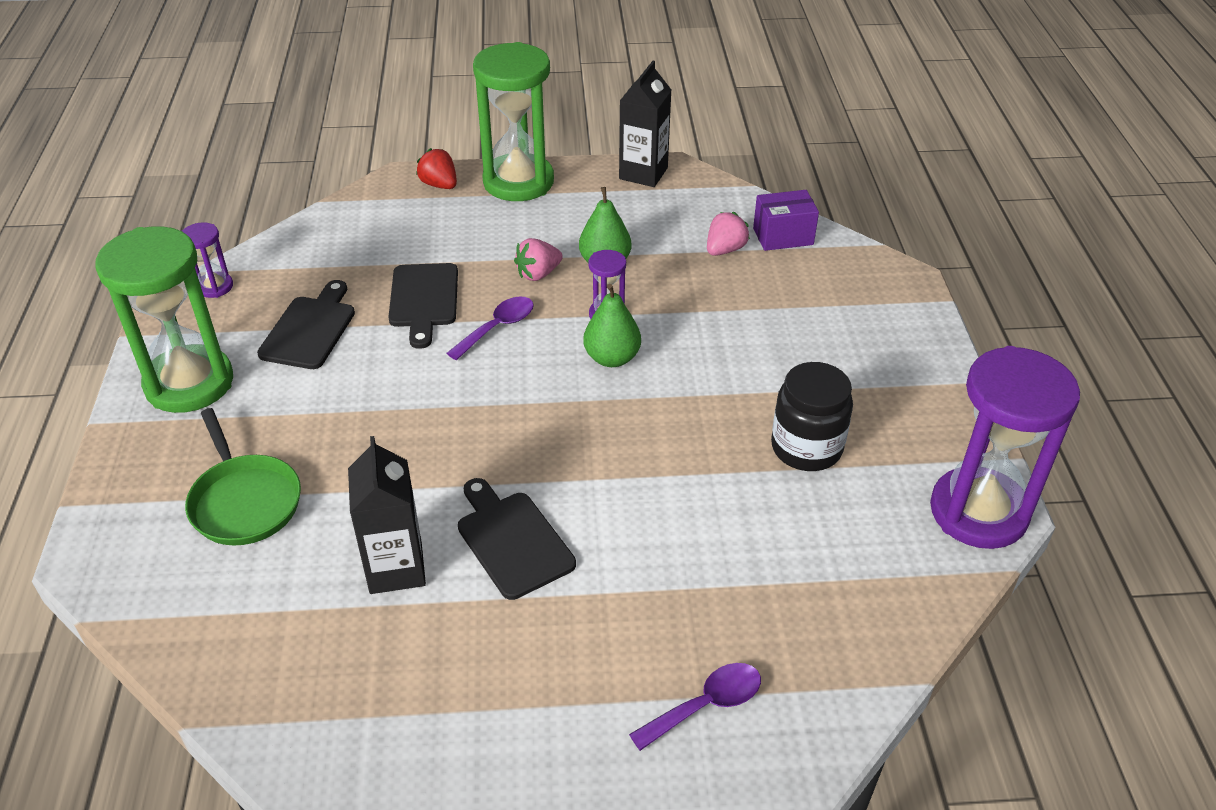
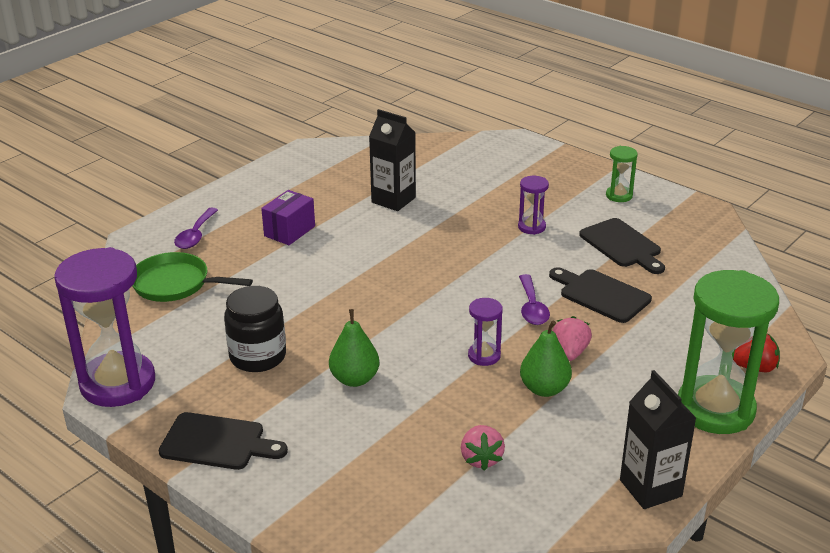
camera: 135 degrees right, 10 degrees down
(189, 383) = (619, 195): green hourglass -> green hourglass, size x0.45
(215, 287) = (714, 231): purple hourglass -> purple hourglass (531, 227)
(244, 501) = (499, 181): green pan -> green pan (175, 284)
(512, 540) = (359, 234): black cutting board -> black cutting board (217, 442)
(612, 358) = (439, 333): green pear -> green pear (355, 379)
(783, 236) = (455, 505): purple box -> purple box (289, 231)

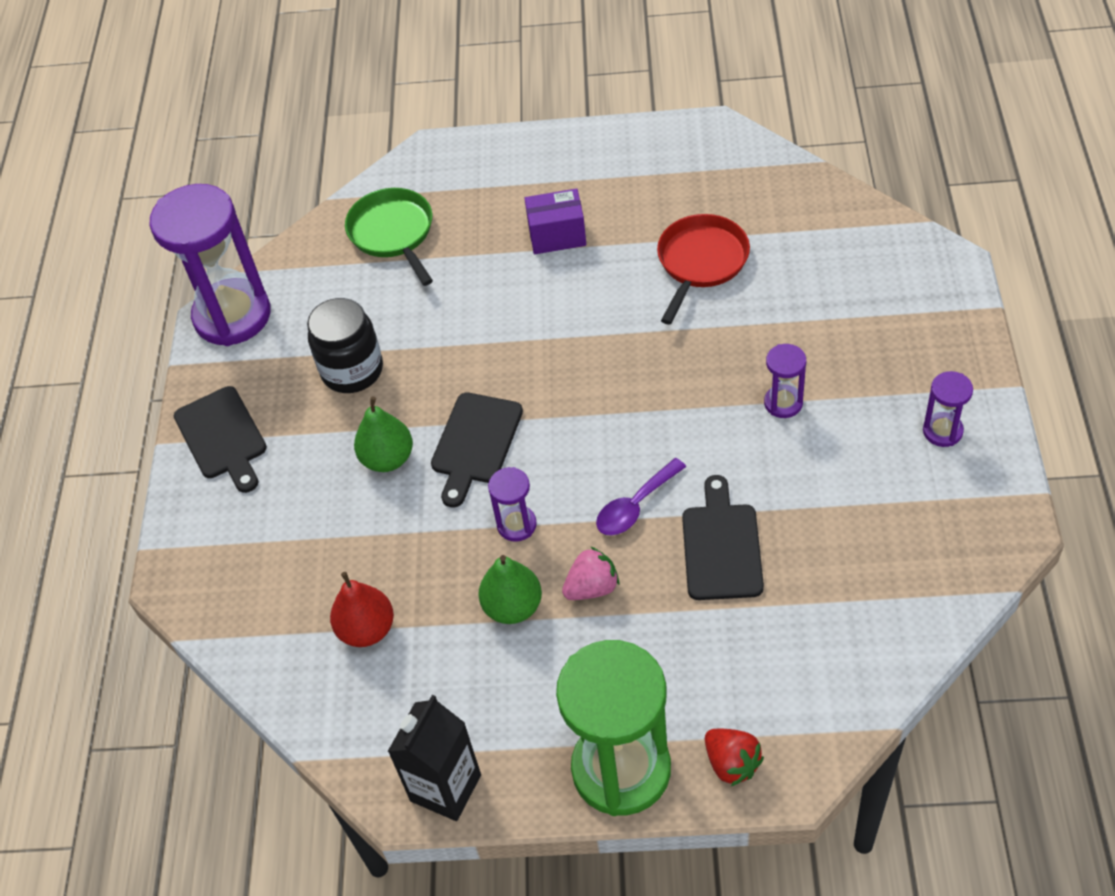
camera: 55 degrees right, 20 degrees up
(195, 235) = (477, 182): purple spoon -> none
(393, 200) = (701, 262): black carton -> red pan
(481, 459) = (367, 629): pink strawberry -> red pear
(619, 195) = (942, 431): green hourglass -> purple hourglass
(622, 245) = (839, 502): black cutting board -> black cutting board (475, 443)

